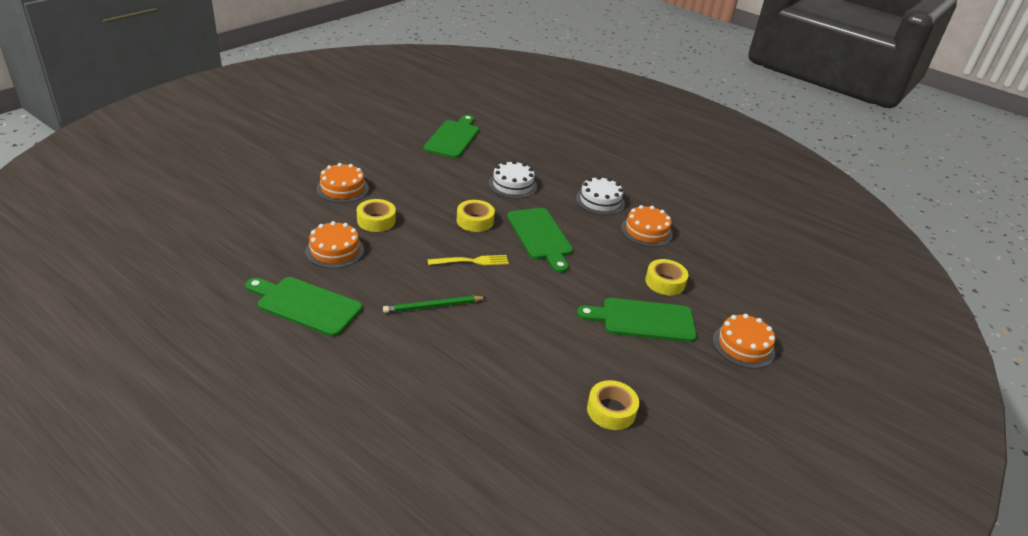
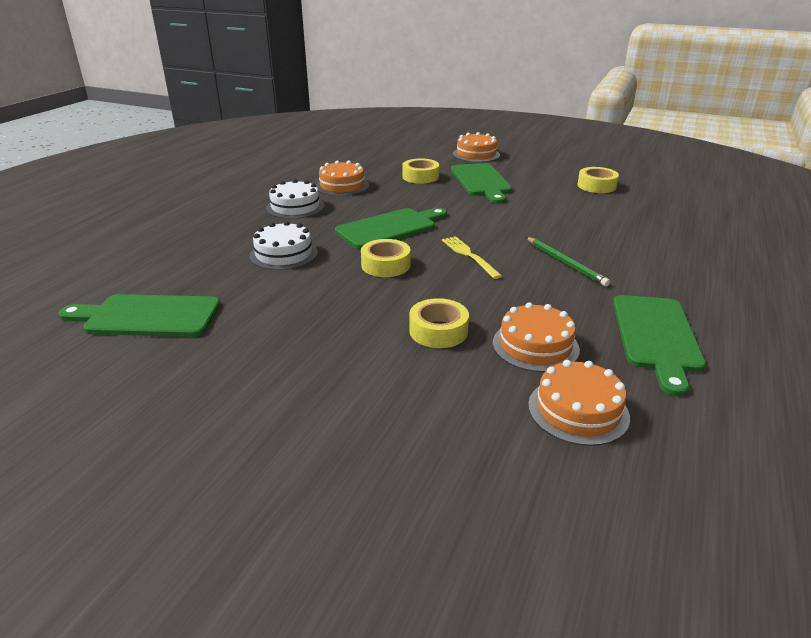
camera: 100 degrees left, 5 degrees down
(342, 189) = (370, 384): orange cake -> orange cake (578, 410)

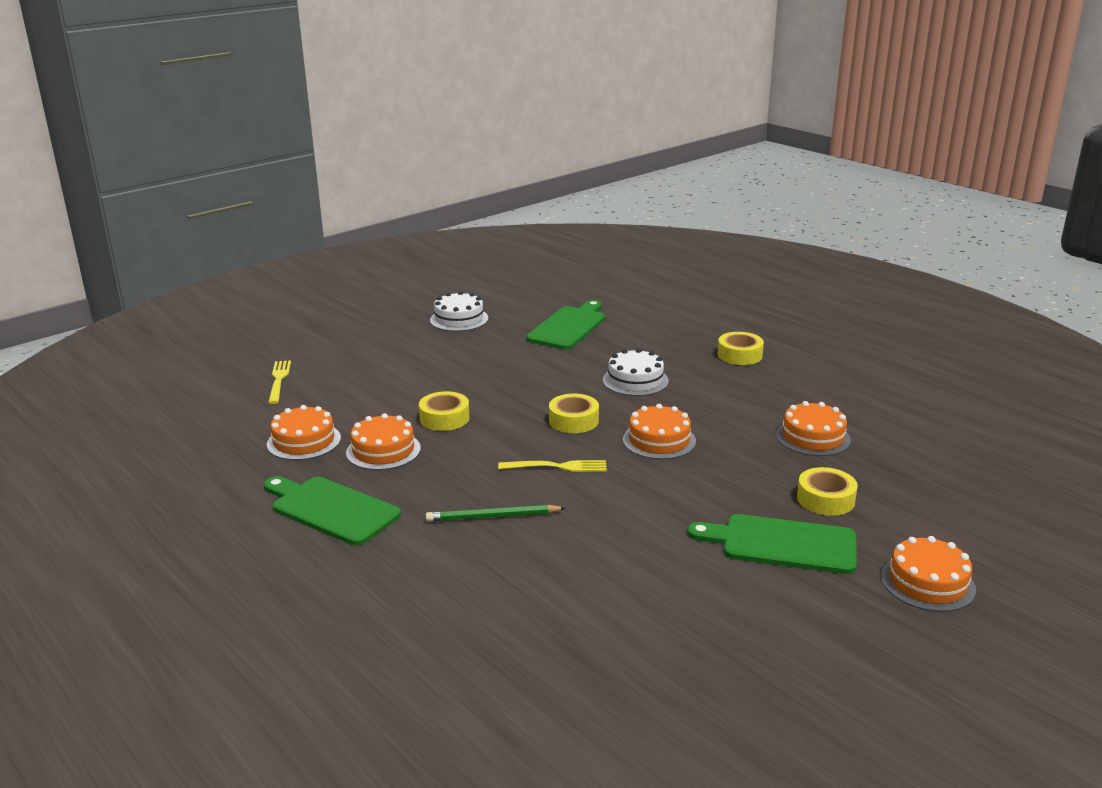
camera: 115 degrees right, 5 degrees down
(295, 207) = (753, 400): white cake -> white cake (459, 319)
(390, 228) = (659, 440): green cutting board -> orange cake
(450, 532) = (279, 380): none -> yellow fork
(596, 186) = (708, 651): yellow tape -> yellow tape (739, 355)

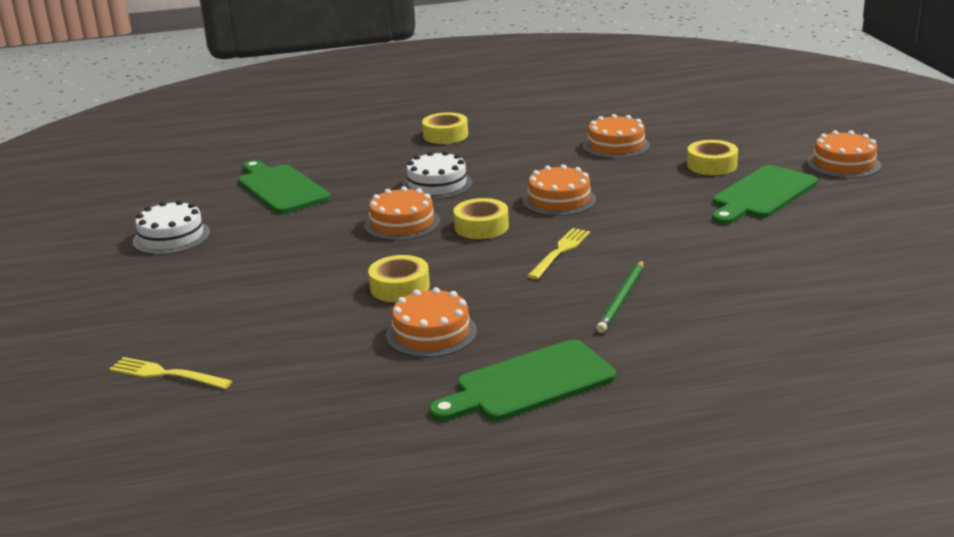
camera: 60 degrees left, 0 degrees up
(304, 441) = (353, 379): orange cake -> orange cake (402, 223)

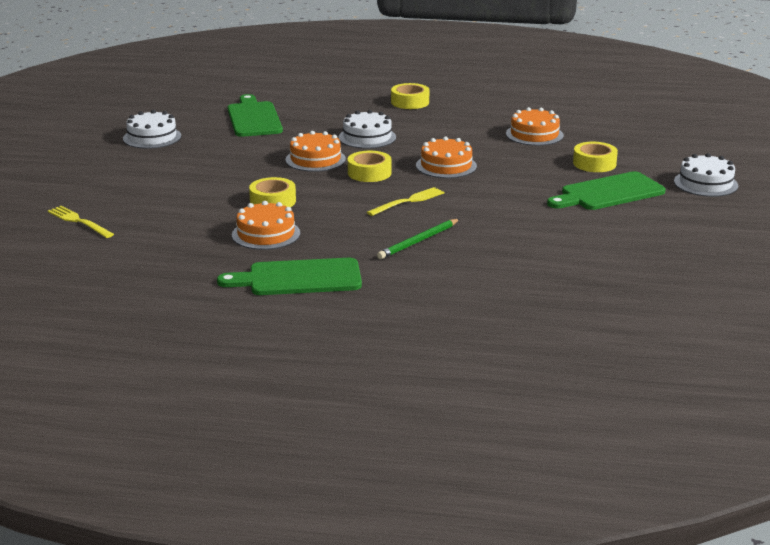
camera: 20 degrees right, 0 degrees up
(844, 164) = (705, 183): orange cake -> white cake

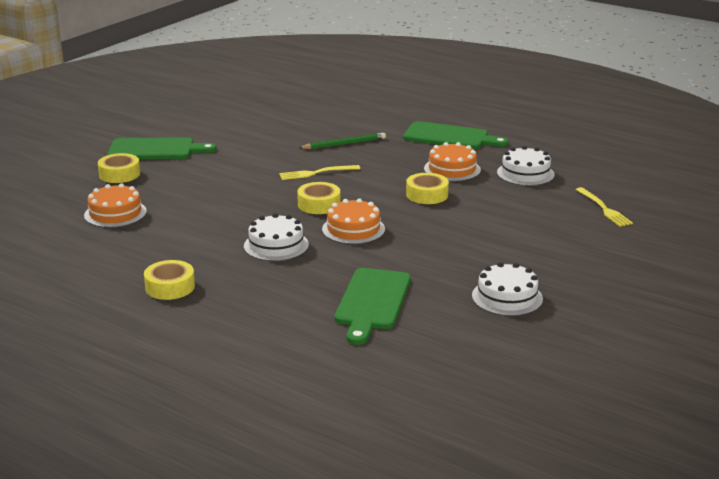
camera: 155 degrees left, 0 degrees up
(446, 166) = (244, 198): orange cake -> none
(705, 183) = (72, 142): white cake -> white cake (525, 173)

